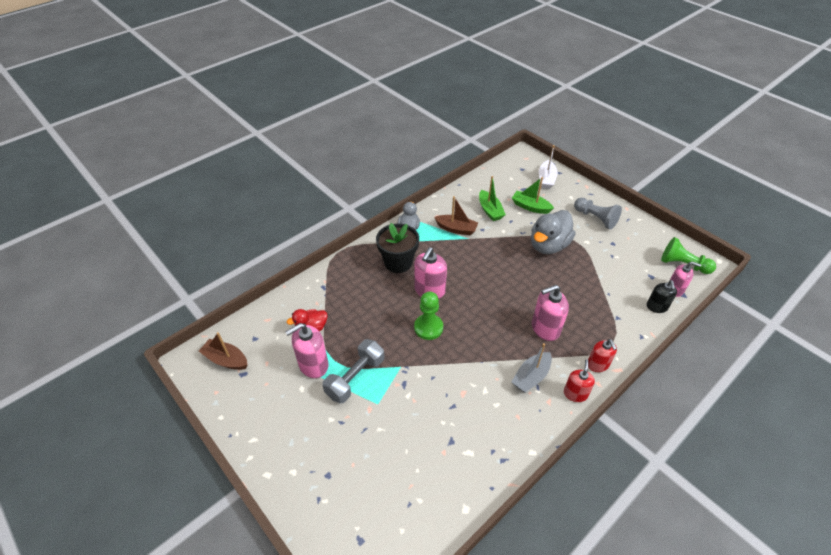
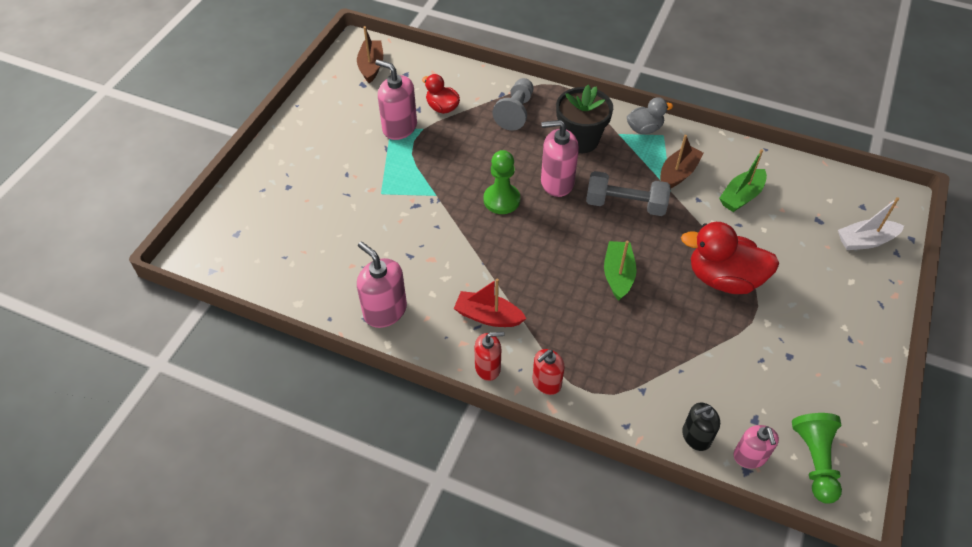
camera: 65 degrees right, 5 degrees up
(355, 377) = (402, 164): grey dumbbell -> grey dumbbell (625, 204)
(456, 229) = (678, 173): brown boat -> brown boat turned 135 degrees counterclockwise
(530, 207) = (786, 238): green boat -> green boat (618, 275)
(531, 377) = (488, 316): grey boat -> red boat
(545, 328) = (571, 312): pink soap dispenser -> pink soap dispenser (385, 311)
(548, 245) = (723, 278): grey duck -> red duck
(595, 218) = (828, 323): grey pawn -> grey pawn (515, 112)

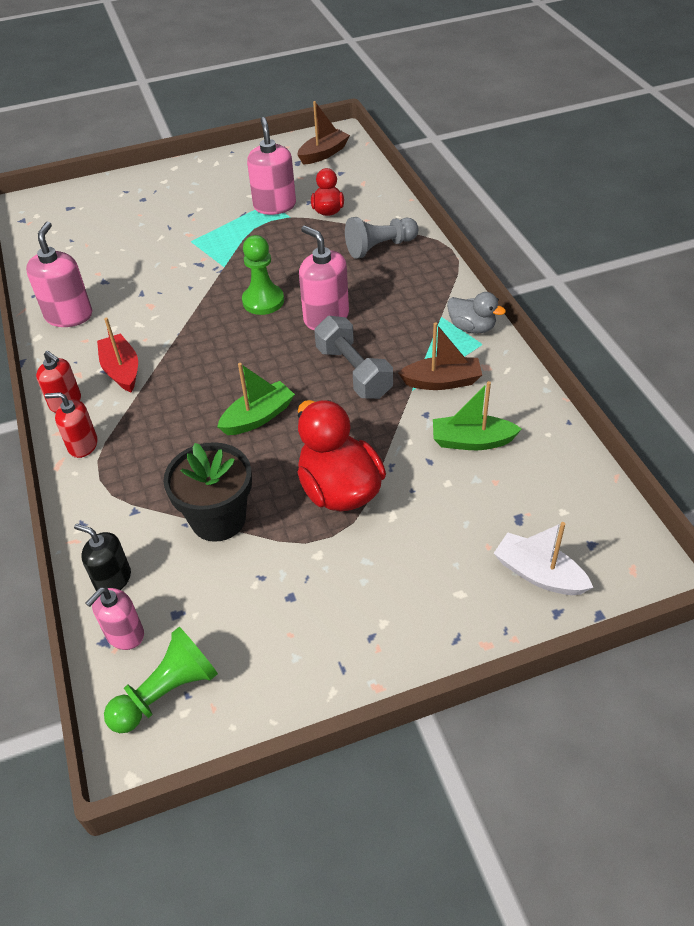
camera: 50 degrees right, 5 degrees down
(580, 140) = (398, 300): black flower pot -> black flower pot (218, 519)

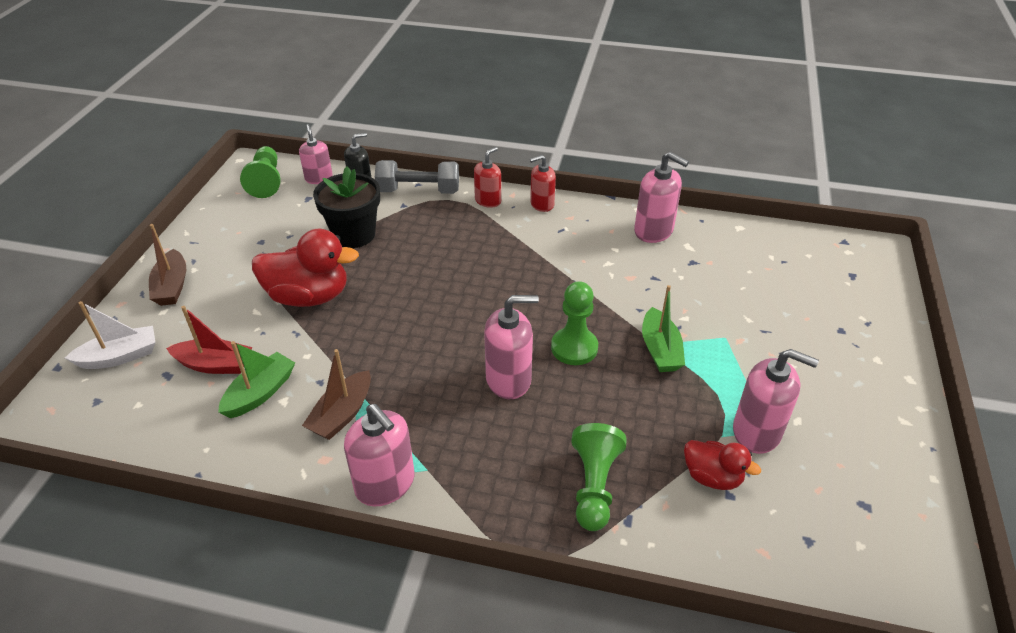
camera: 120 degrees right, 5 degrees down
(122, 370) = (553, 238): red boat -> red boat (215, 365)
(258, 417) = (425, 286): green boat -> green boat (660, 350)
(323, 154) = (878, 548): brown boat -> brown boat (172, 286)
(354, 372) = (416, 362): grey dumbbell -> grey dumbbell (418, 191)
(380, 247) = (594, 486): grey pawn -> green pawn
(472, 327) = (385, 484): grey duck -> pink soap dispenser

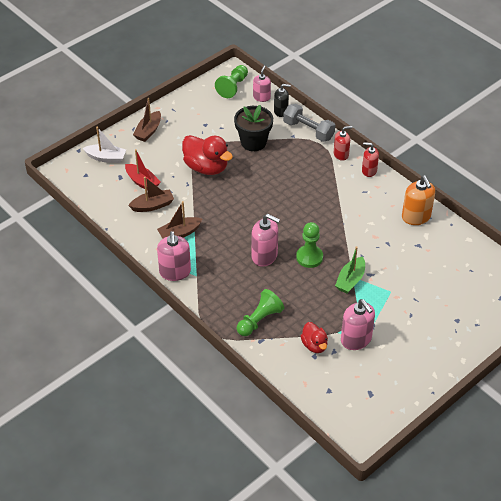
camera: 35 degrees right, 5 degrees up
(260, 393) = (152, 205): green boat -> brown boat
(653, 231) = (416, 217): pink soap dispenser -> orange soap dispenser

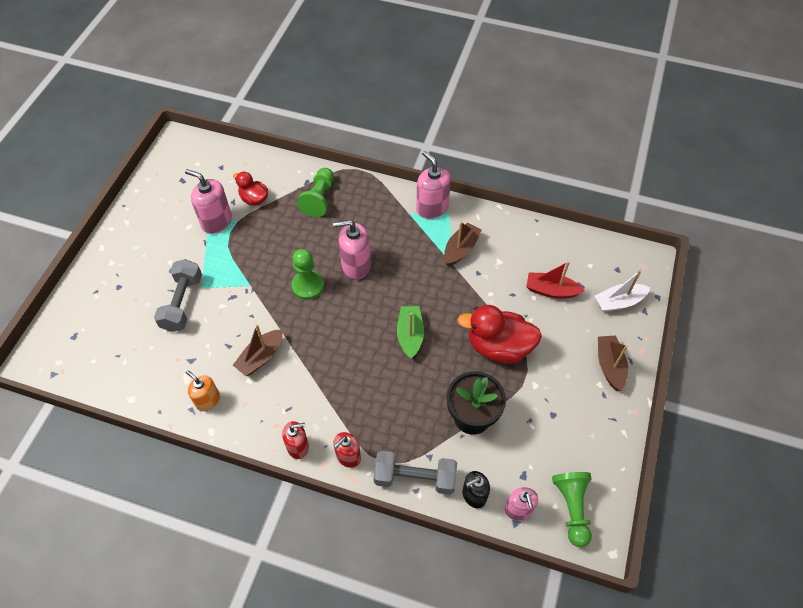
camera: 150 degrees right, 10 degrees up
(152, 205) = (514, 267): brown boat -> brown boat (261, 357)
(350, 280) = (250, 280): green boat -> green boat (410, 335)
(410, 286) = (182, 303): none -> grey dumbbell
(416, 217) = (207, 400): orange soap dispenser -> orange soap dispenser, size x0.65

